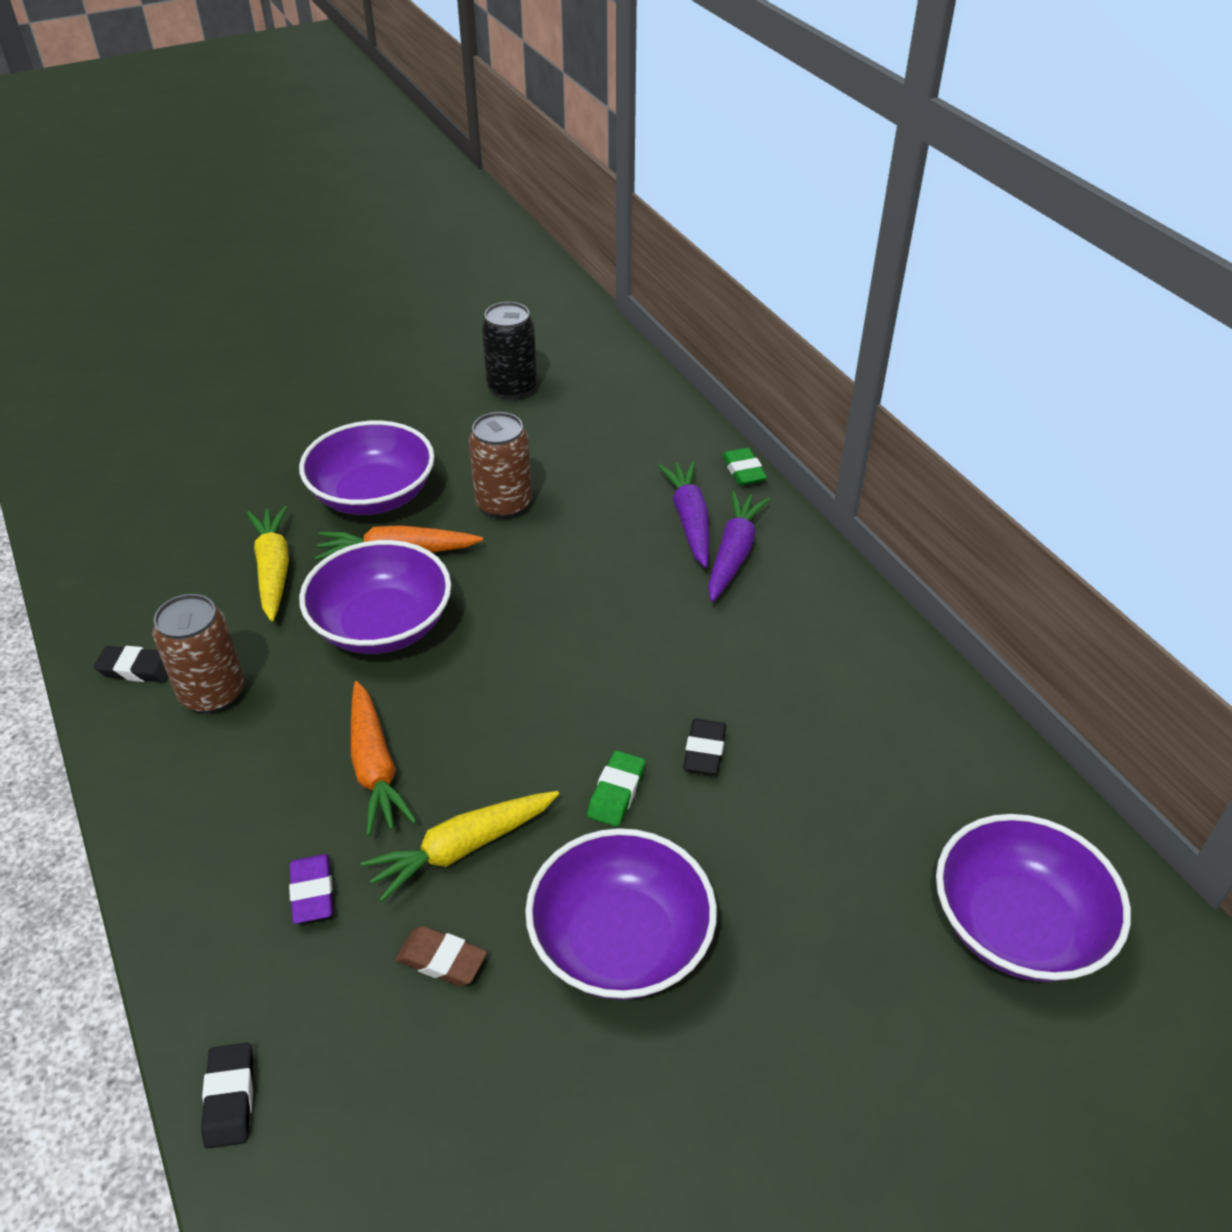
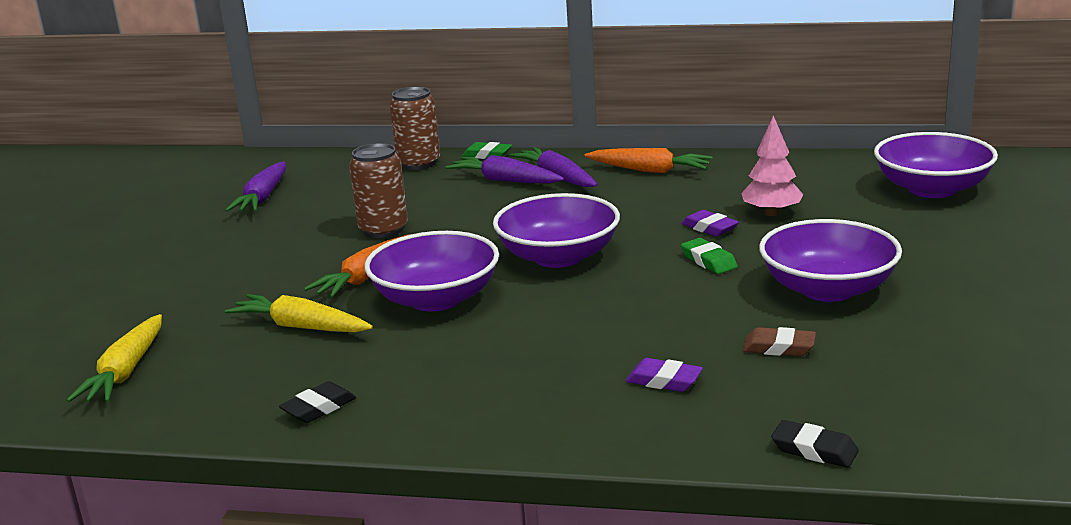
camera: 50 degrees left, 20 degrees down
(212, 693) = (401, 380): brown can -> brown can (418, 163)
(373, 495) = (286, 271): purple bowl -> purple bowl (558, 257)
(375, 767) = (575, 332): orange carrot -> orange carrot (649, 170)
(442, 960) = (779, 348): brown eraser -> brown eraser turned 45 degrees clockwise
(463, 848) = (692, 319): yellow carrot -> yellow carrot (126, 371)
(512, 388) = (263, 197): black can -> purple carrot
(704, 750) = (709, 228): black eraser -> purple eraser
(793, 788) = (771, 213): none -> pink tree

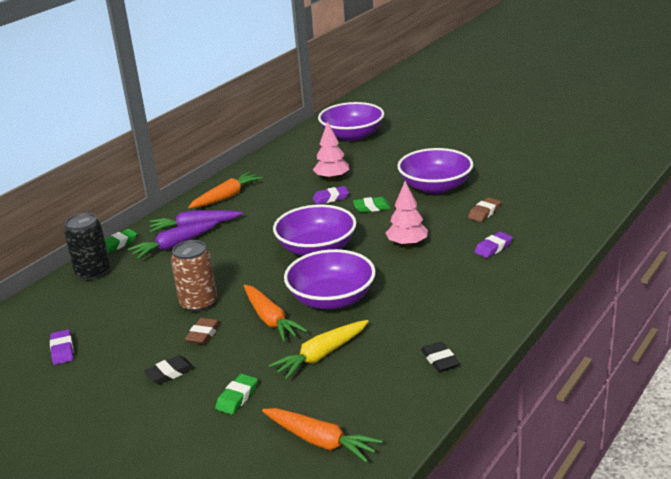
camera: 65 degrees left, 5 degrees up
(126, 371) = (320, 441): yellow carrot -> orange carrot
(201, 303) = (237, 397): none -> green eraser
(263, 197) = (62, 350): purple carrot -> purple eraser
(320, 251) = (203, 334): none -> brown eraser
(418, 163) = (93, 272): brown can -> black can
(620, 312) = (407, 244): none -> pink tree
(814, 450) = (582, 227): black eraser -> black eraser (170, 373)

